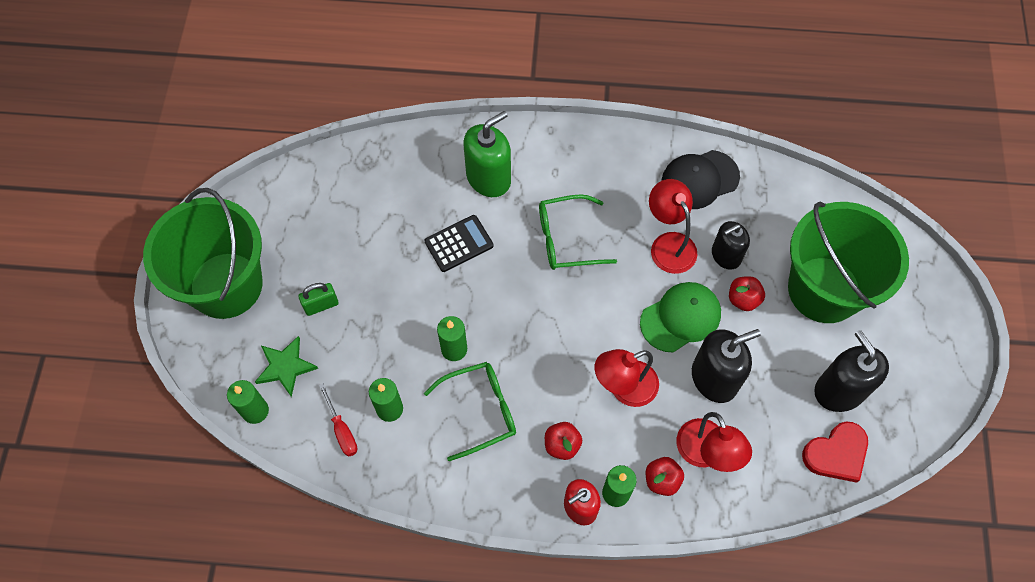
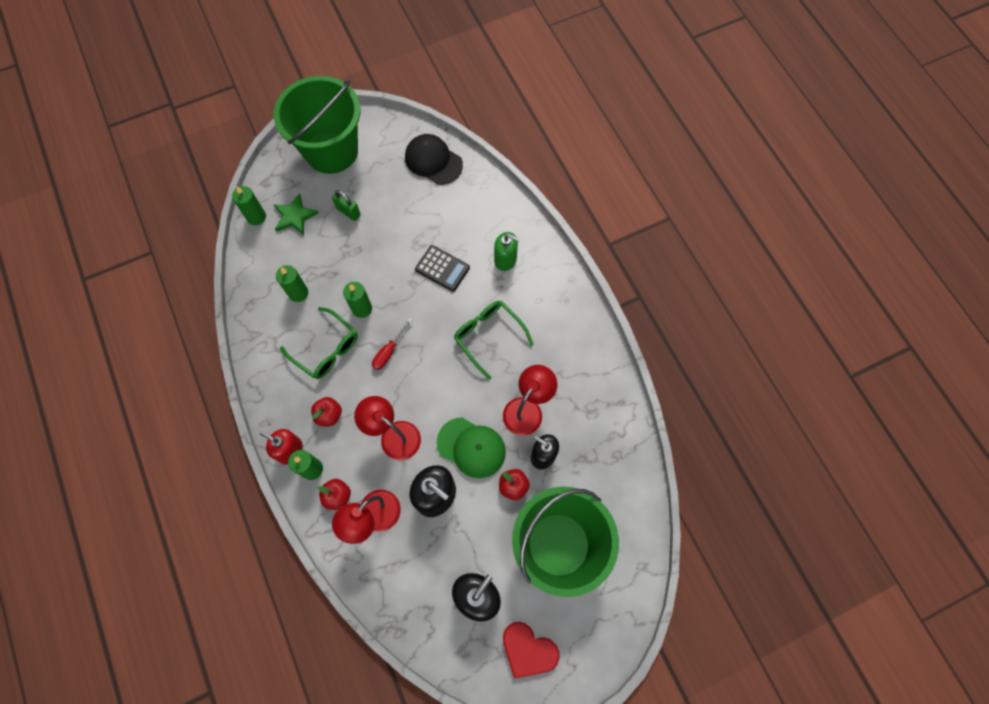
camera: 60 degrees right, 5 degrees up
(342, 430) = (269, 273): red screwdriver -> red screwdriver (389, 351)
(488, 178) = (505, 259): green soap dispenser -> green soap dispenser, size x0.66
(699, 179) = (597, 404): black cap -> black cap (433, 161)
(836, 453) = (424, 616): red heart -> red heart (528, 650)

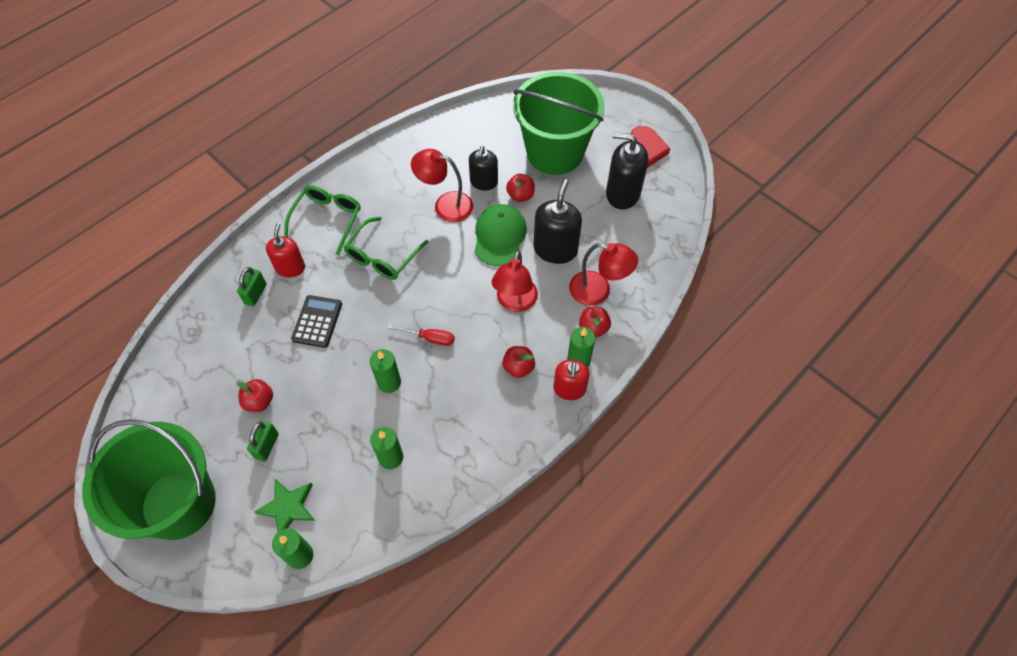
camera: 110 degrees left, 10 degrees down
(326, 349) = (448, 399): green glasses -> green glasses (327, 219)
(387, 213) = (259, 401): none -> red apple
(433, 161) = (174, 378): black cap -> none
(489, 228) = (255, 294): none -> green padlock
(505, 259) = (290, 268): green soap dispenser -> red soap dispenser

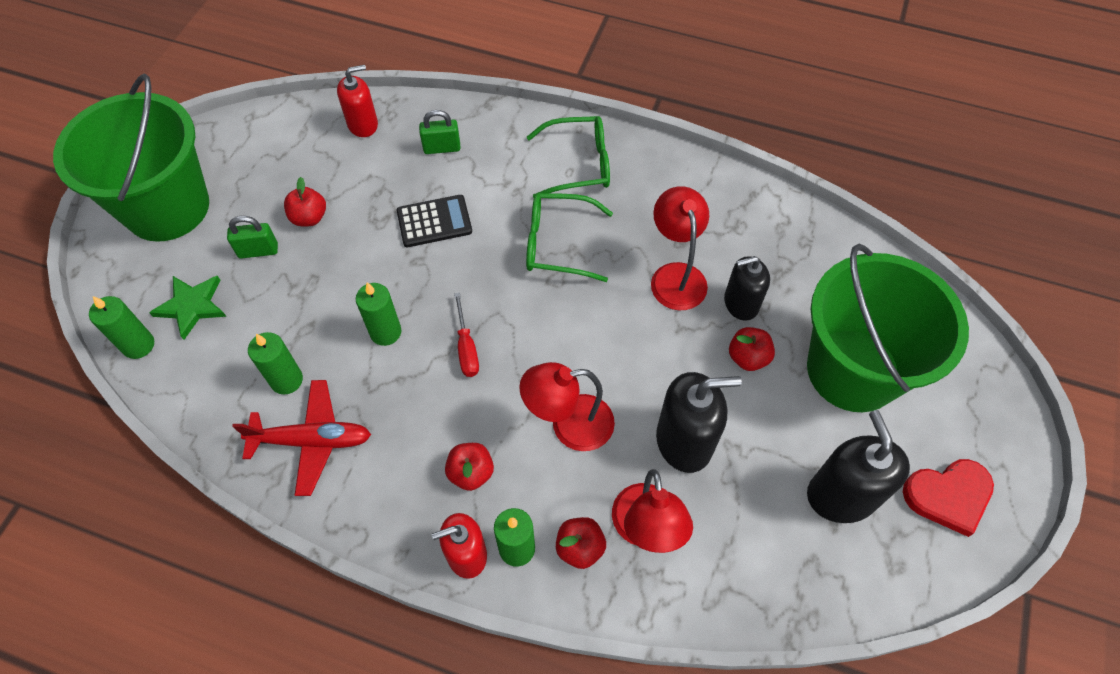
camera: 65 degrees right, 0 degrees up
(290, 268) = (493, 162): red soap dispenser -> red soap dispenser (363, 124)
(447, 454) = (312, 440): none -> red plane
(499, 236) = (664, 361): green cap -> none

